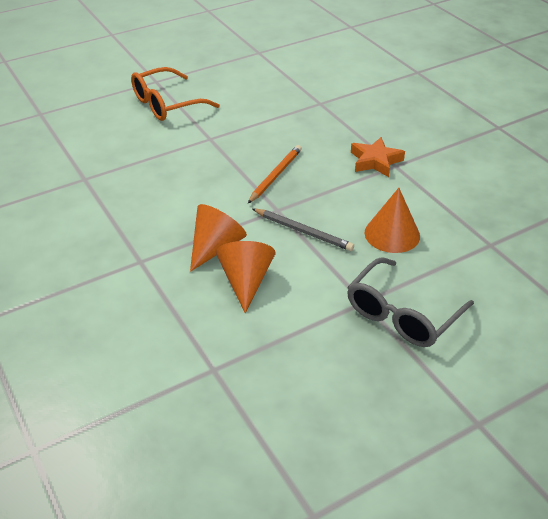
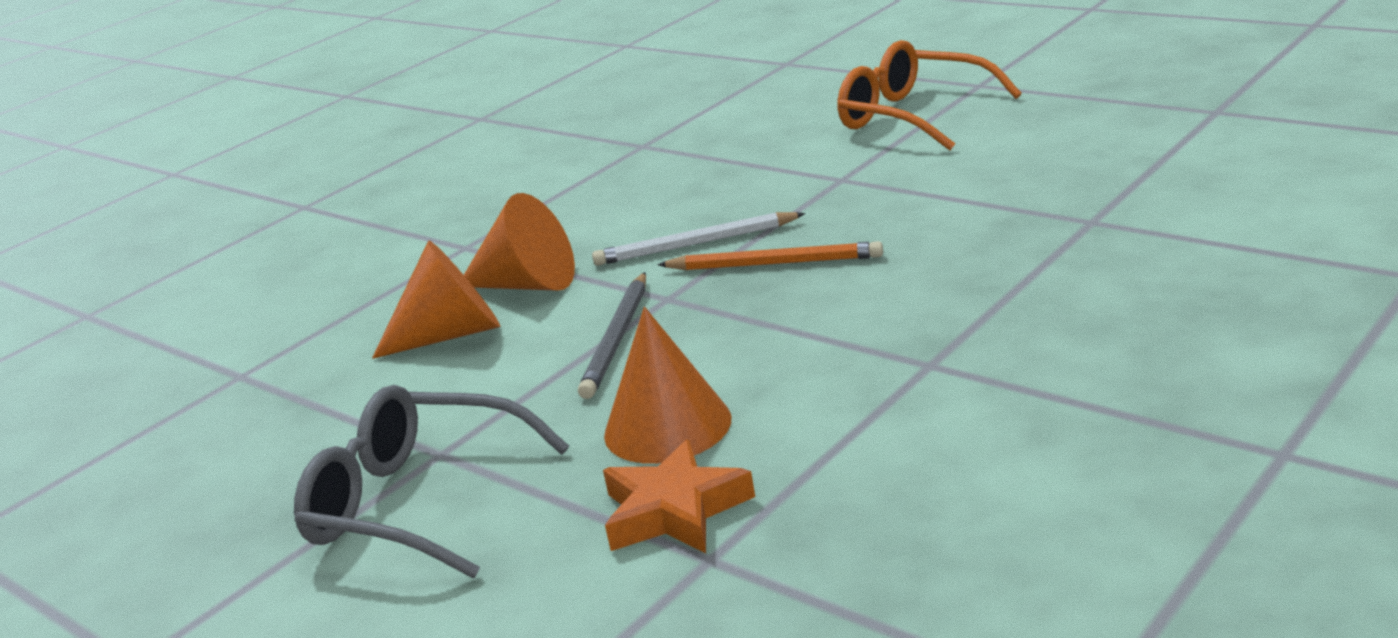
camera: 75 degrees right, 15 degrees down
(230, 190) = (696, 244): none -> white pencil
(375, 161) = (924, 338): orange star -> orange star (674, 511)

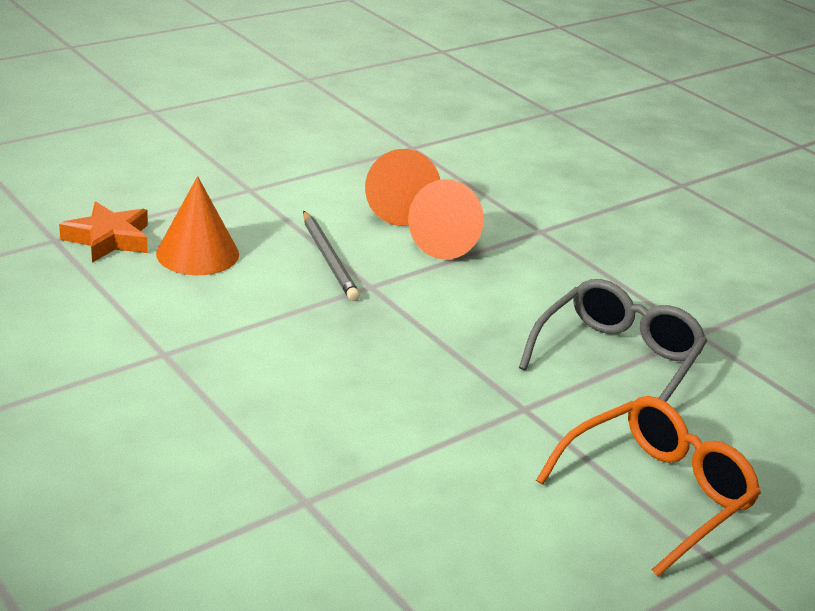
camera: 95 degrees right, 5 degrees up
(417, 503) = (205, 178): grey glasses -> grey glasses (617, 359)
(618, 338) = (329, 258): grey pencil -> grey pencil turned 135 degrees counterclockwise
(696, 244) = (452, 314): white pencil -> none
(774, 263) = (383, 337): orange pencil -> none

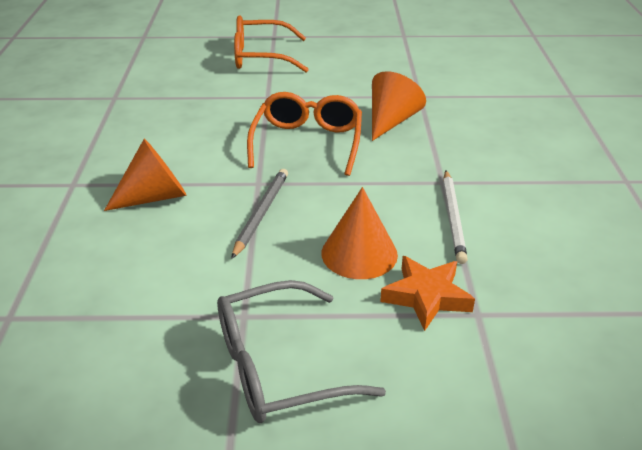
camera: 140 degrees left, 5 degrees up
(124, 314) = (453, 218): none -> white pencil
(379, 352) = (307, 142): none -> orange glasses
(398, 209) = (144, 241): orange cone -> orange cone (391, 121)
(617, 359) = (182, 100): grey glasses -> grey glasses (278, 366)

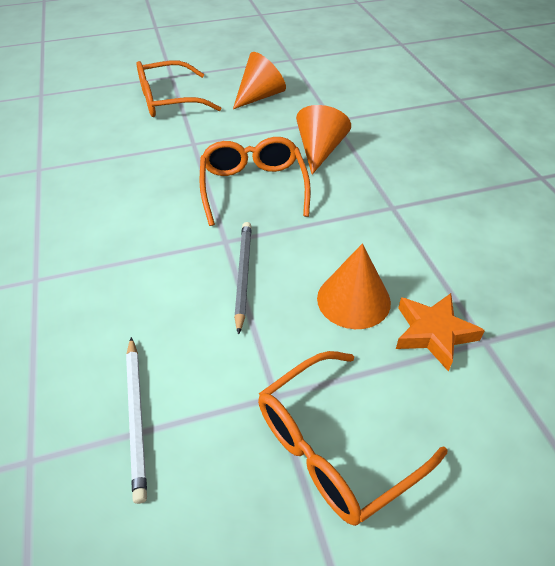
camera: 15 degrees left, 10 degrees up
(155, 197) = (129, 277): orange cone -> orange cone (260, 96)
(278, 366) = (334, 447): grey glasses -> orange glasses
(453, 218) = (419, 243): white pencil -> white pencil (137, 416)

